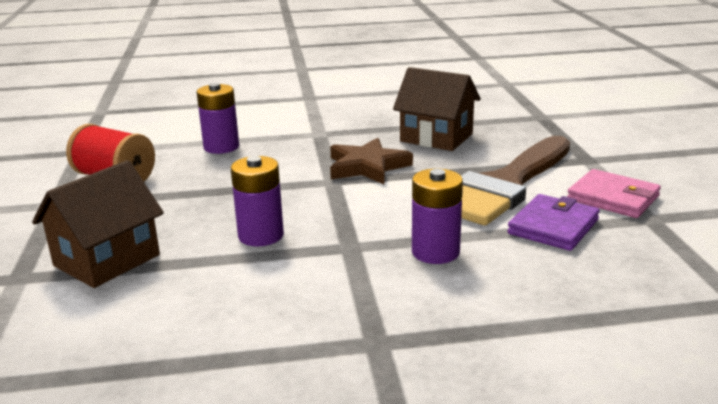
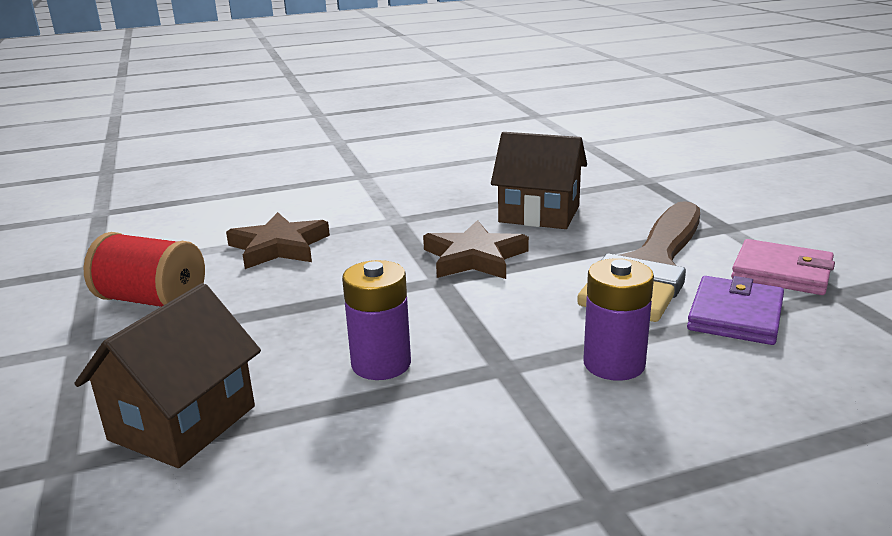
camera: 10 degrees left, 0 degrees up
(221, 147) = (279, 247): purple battery -> brown star

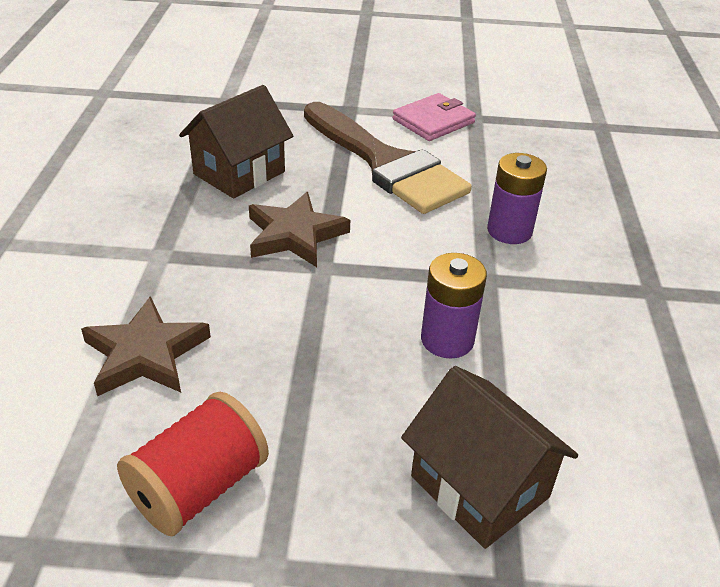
camera: 70 degrees left, 15 degrees up
(735, 315) = (477, 161): purple wallet -> none

